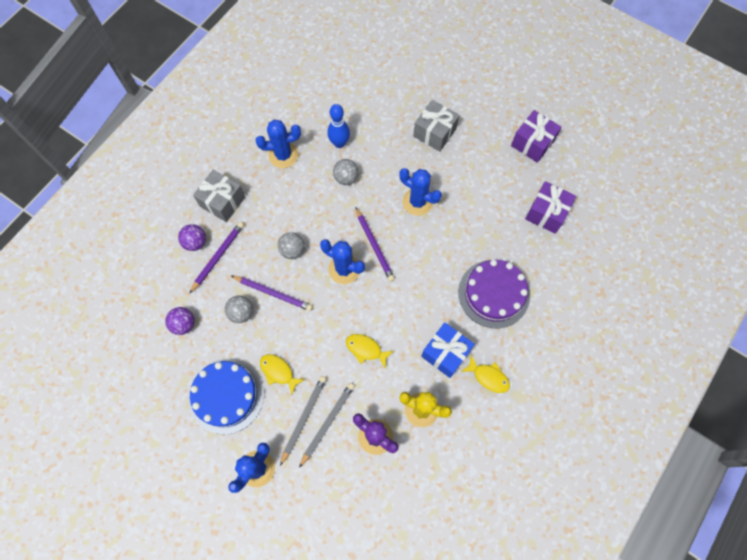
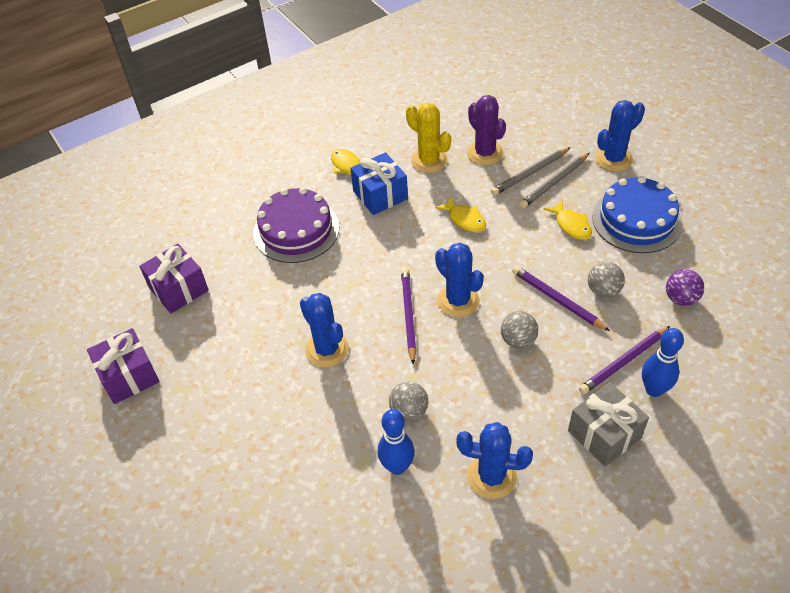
camera: 155 degrees left, 20 degrees down
(195, 242) = (654, 389): purple ball -> blue bowling pin
(434, 132) = (249, 435): grey gift -> none

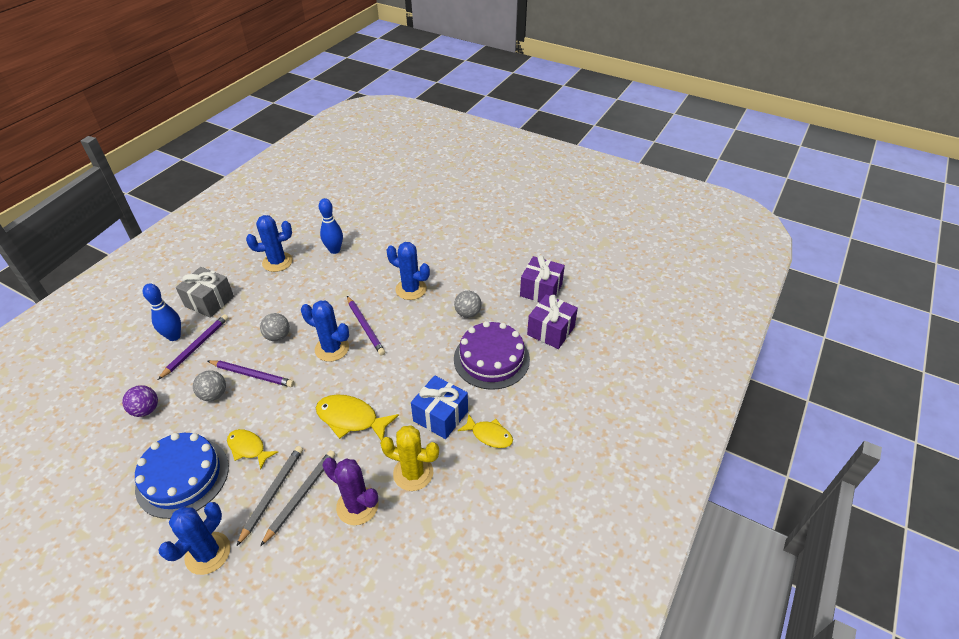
camera: 150 degrees right, 5 degrees down
(129, 376) = (522, 239): purple gift -> purple gift (551, 331)
(409, 411) = (339, 275): grey ball -> grey ball (468, 313)
(465, 219) = (351, 419): yellow fish -> yellow fish, size x1.53

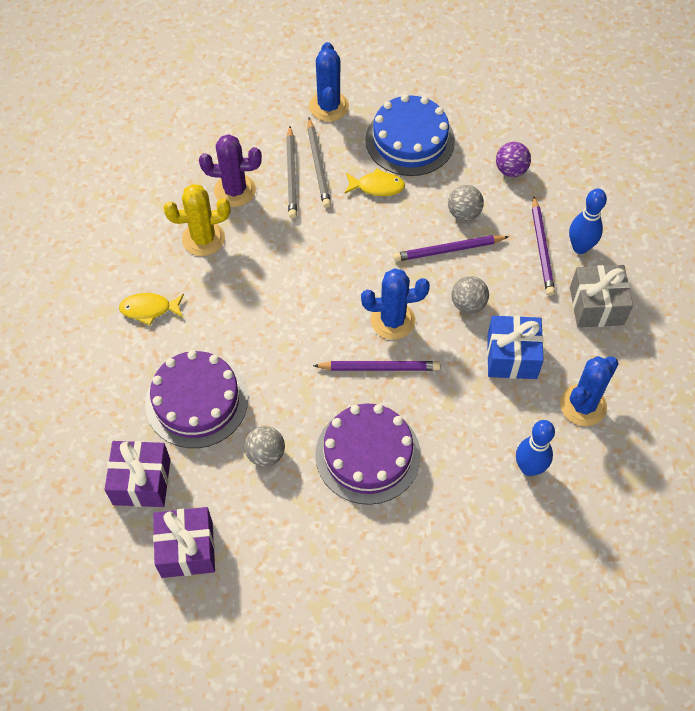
camera: 150 degrees right, 15 degrees up
(351, 419) = (303, 257): yellow fish -> none
(365, 327) = (379, 367): purple pencil -> purple pencil turned 150 degrees clockwise
(411, 289) = (367, 454): blue cactus -> purple cake
(440, 416) = (213, 304): blue gift -> blue gift (512, 356)

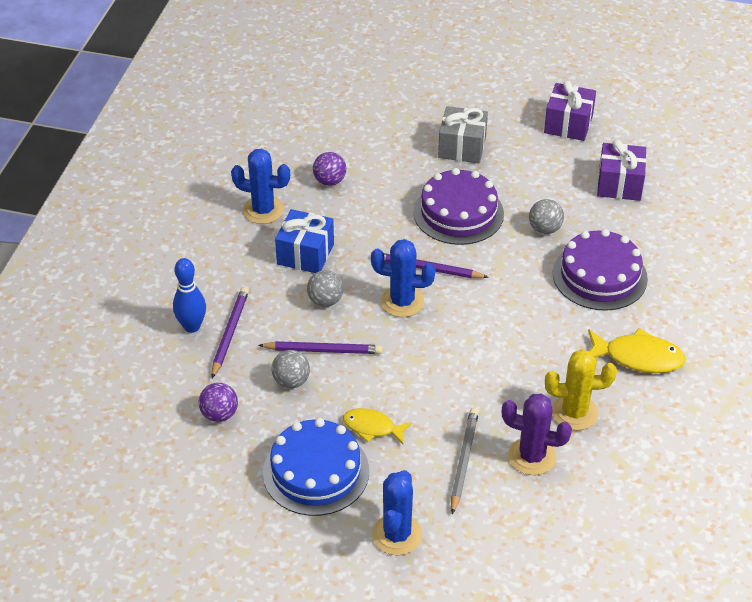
camera: 165 degrees left, 15 degrees down
(141, 482) = (653, 230): purple gift -> purple gift (568, 124)
(149, 309) = (638, 357): yellow fish -> yellow fish, size x1.53
(318, 165) = (430, 465): grey pencil -> none
(529, 468) = (329, 181): blue bowling pin -> purple ball
(583, 405) = (263, 210): blue cactus -> blue cactus turned 45 degrees clockwise
(596, 306) = (207, 276): grey gift -> grey gift (462, 147)

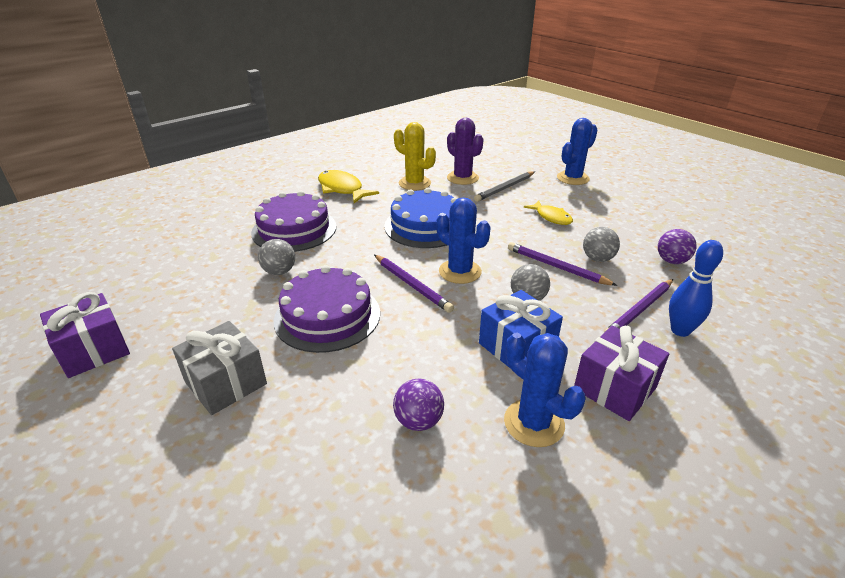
camera: 145 degrees left, 10 degrees down
(316, 472) = (608, 212): blue cake -> blue cake (425, 226)
(619, 184) = (168, 276): purple gift -> purple gift (614, 388)

